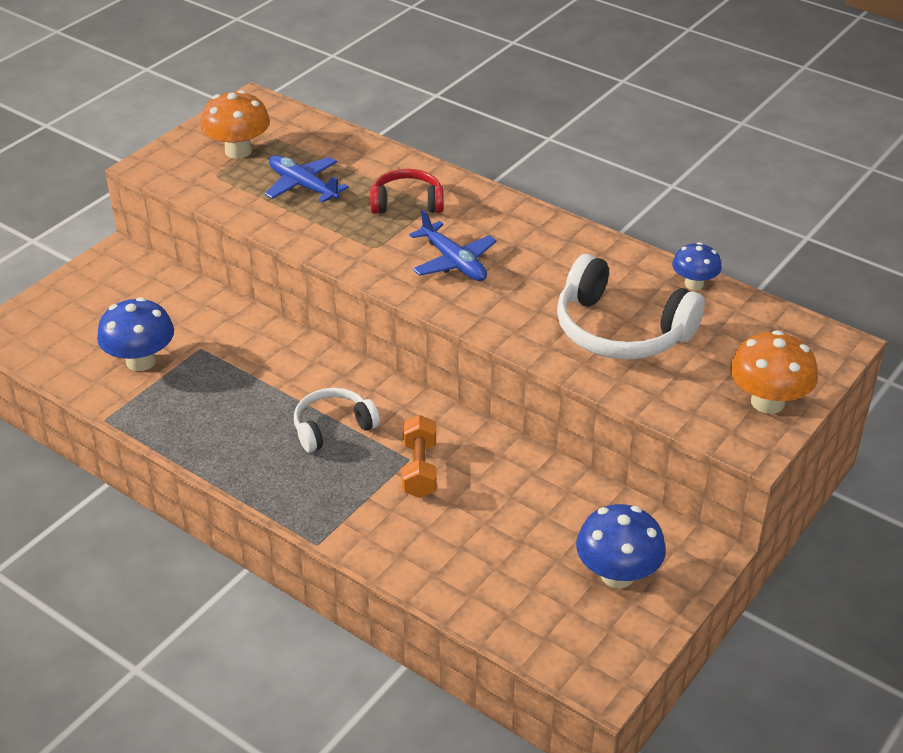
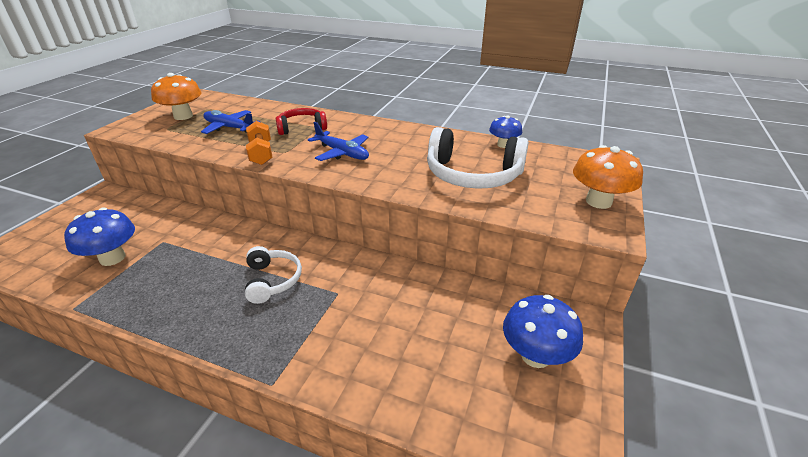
camera: 15 degrees left, 5 degrees down
(333, 427) = (272, 280): white headphones -> white headphones turned 120 degrees clockwise
(419, 469) = (348, 299): orange dumbbell -> orange dumbbell (261, 153)

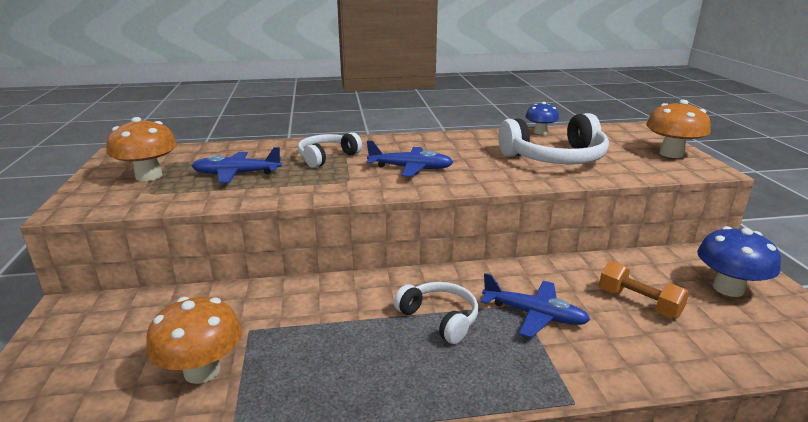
camera: 30 degrees left, 10 degrees down
(112, 258) = (202, 371): blue mushroom -> orange mushroom
(261, 153) = (323, 188): orange dumbbell -> orange dumbbell (639, 303)
(302, 128) = (327, 157): red headphones -> white headphones
(337, 305) = (534, 314): none -> blue plane

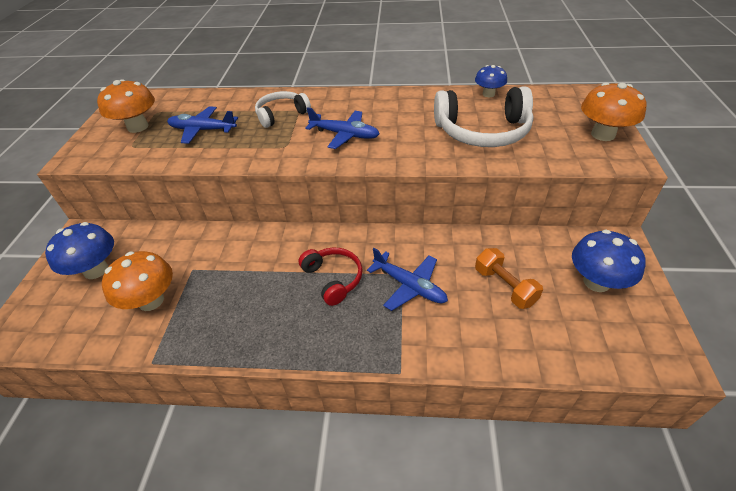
camera: 15 degrees right, 20 degrees up
(105, 346) = (96, 270): none -> blue mushroom
(439, 318) = (333, 279): white headphones -> red headphones

